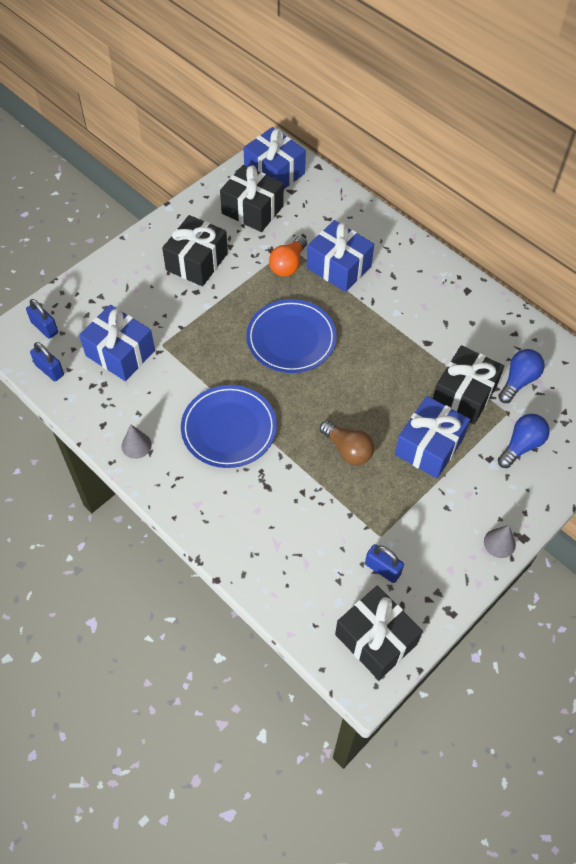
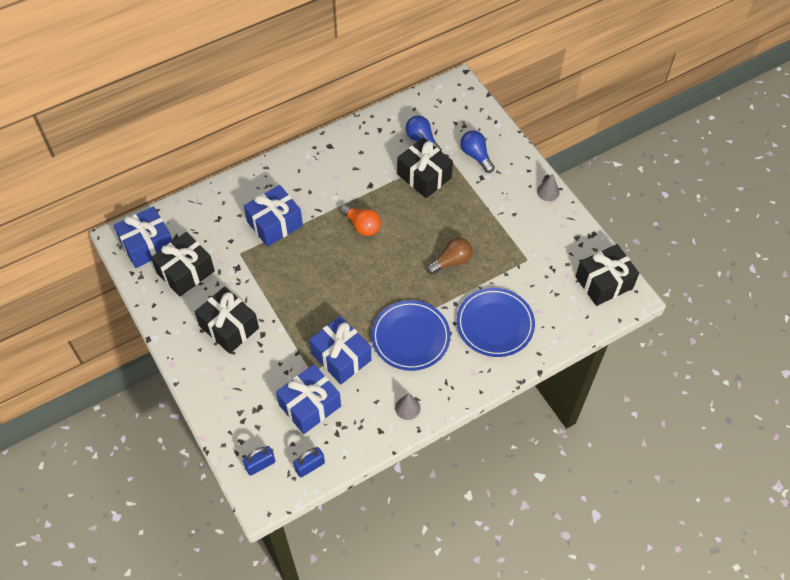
camera: 75 degrees left, 0 degrees up
(288, 265) = (258, 259): orange light bulb -> orange light bulb (362, 225)
(291, 339) = (337, 274): blue plate -> blue plate (495, 324)
(382, 569) = (553, 265): blue padlock -> none
(429, 446) = (462, 210): blue gift -> blue gift (341, 357)

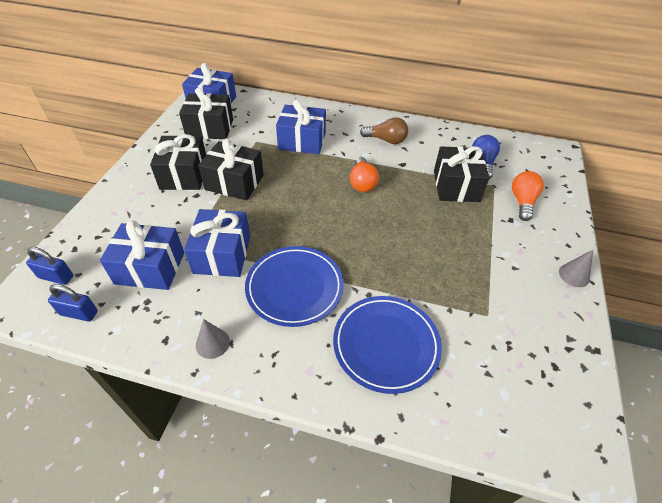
camera: 45 degrees right, 10 degrees down
(451, 261) = (406, 259): brown light bulb -> brown light bulb (386, 140)
(476, 156) = (522, 202): blue light bulb -> orange light bulb
(604, 282) = (563, 411): black gift -> black gift (234, 182)

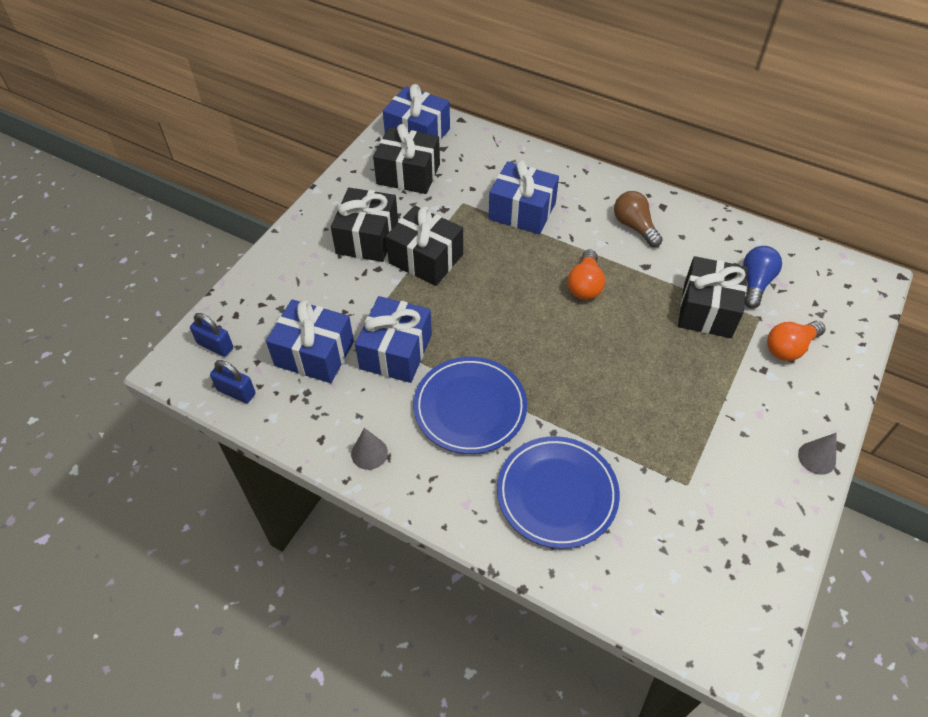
camera: 15 degrees right, 5 degrees up
(386, 140) = (634, 226): brown light bulb -> brown light bulb turned 150 degrees counterclockwise
(522, 202) = (789, 348): orange light bulb -> orange light bulb turned 150 degrees counterclockwise

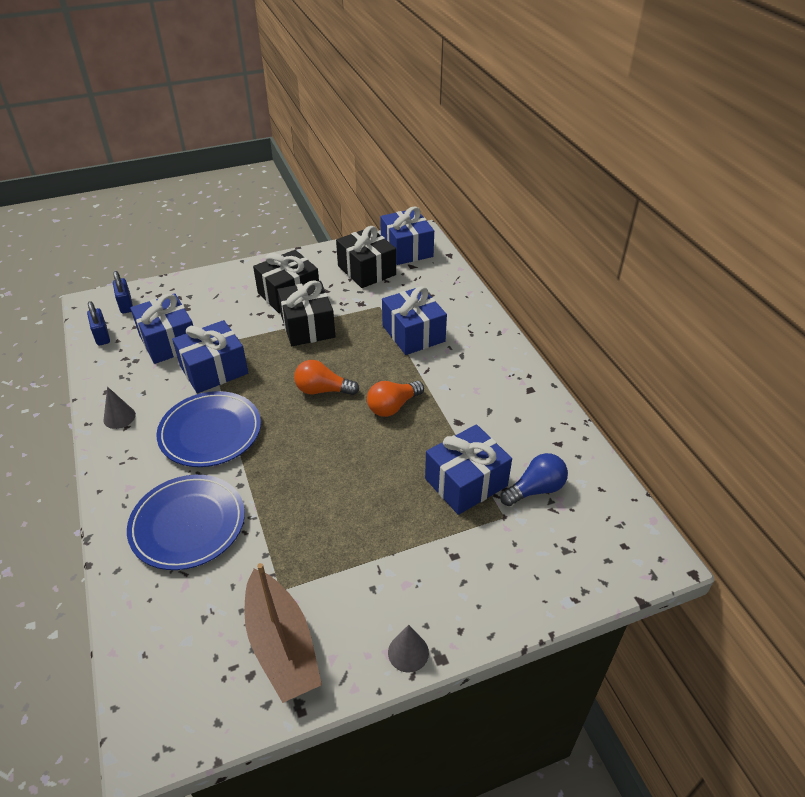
camera: 40 degrees right, 10 degrees down
(634, 226) = (486, 390): brown light bulb -> none
(707, 310) = (466, 482): black gift -> blue gift
(739, 521) = (281, 645): none -> brown boat
(789, 348) = (499, 555): orange light bulb -> orange light bulb (322, 390)

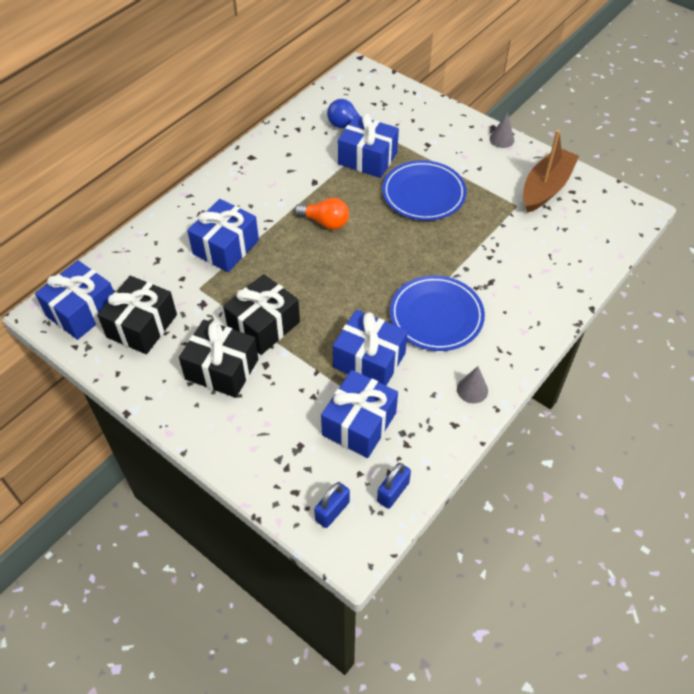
camera: 120 degrees left, 10 degrees up
(188, 524) = (519, 276): blue plate -> blue plate (423, 194)
(322, 390) = (338, 271): orange light bulb -> none

